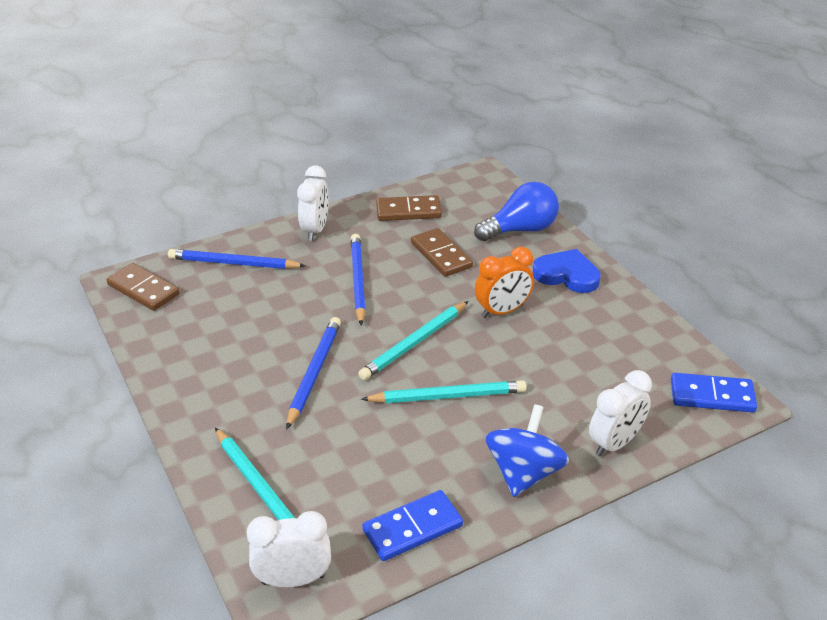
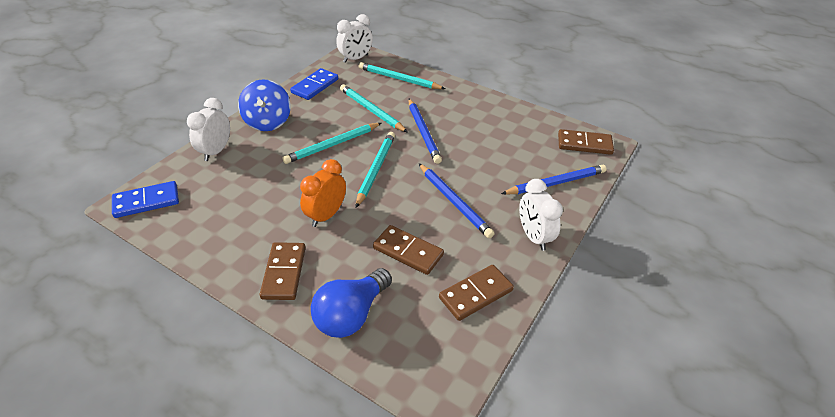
camera: 150 degrees right, 5 degrees up
(355, 436) = (371, 110): none -> turquoise pencil
(567, 275) = (284, 273): blue heart -> brown domino

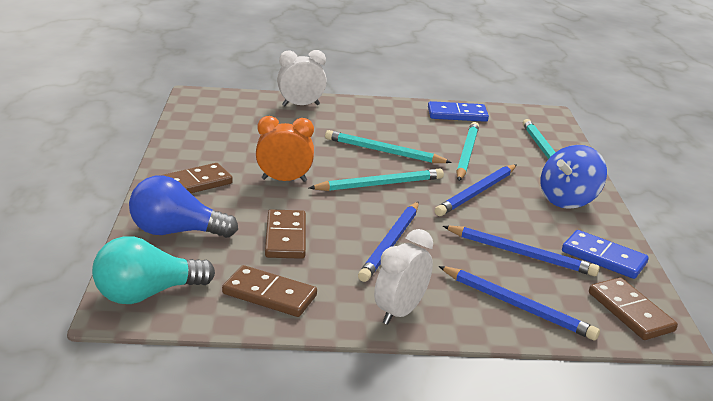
camera: 55 degrees right, 15 degrees down
(146, 201) = (209, 102): blue domino -> blue domino (603, 257)
(268, 122) = (370, 112): blue spinning top -> blue spinning top (568, 200)
(355, 59) = (537, 119): white clock -> none
(429, 370) = (147, 294): none -> turquoise light bulb
(504, 152) = (520, 254): none -> blue pencil

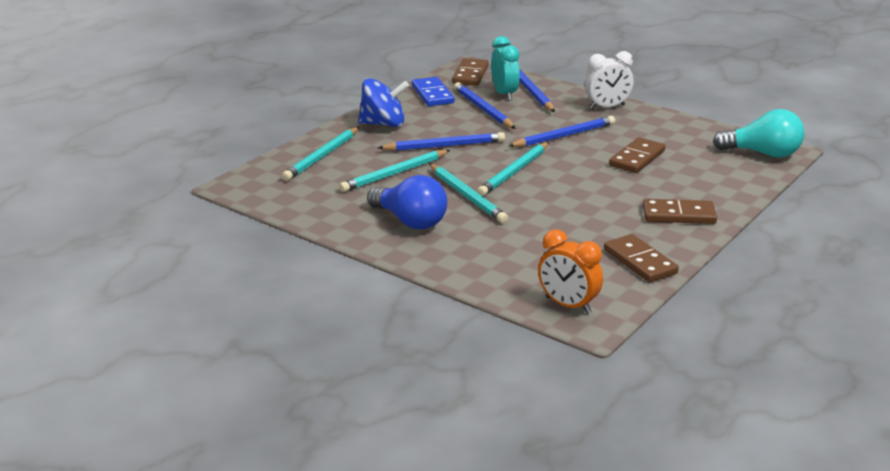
camera: 140 degrees left, 0 degrees up
(176, 232) = (719, 183): blue light bulb -> blue light bulb (410, 221)
(269, 294) = (680, 133): brown domino -> brown domino (639, 261)
(284, 180) = (593, 197): orange clock -> orange clock (568, 305)
(300, 105) = (478, 271): white clock -> none
(379, 184) = (514, 172): turquoise pencil -> turquoise pencil turned 75 degrees counterclockwise
(457, 115) = (326, 211): blue domino -> none
(539, 289) = (504, 94): none -> turquoise clock

